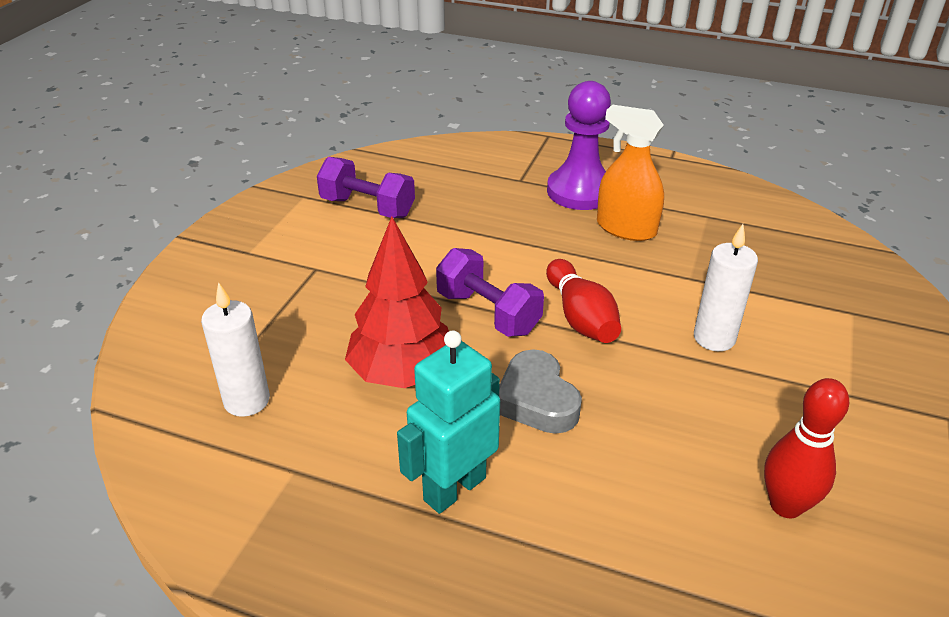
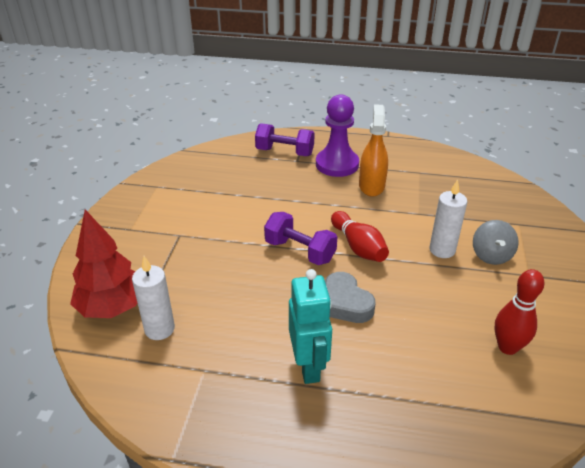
camera: 10 degrees left, 0 degrees up
(367, 207) = (202, 190): purple dumbbell -> purple dumbbell (284, 152)
(402, 373) = (256, 297): red tree -> red tree (112, 307)
(454, 488) = (309, 366): turquoise robot -> turquoise robot turned 135 degrees clockwise
(626, 228) = (371, 186): orange spray bottle -> orange spray bottle turned 75 degrees clockwise
(794, 356) = (491, 255): none -> grey spinning top

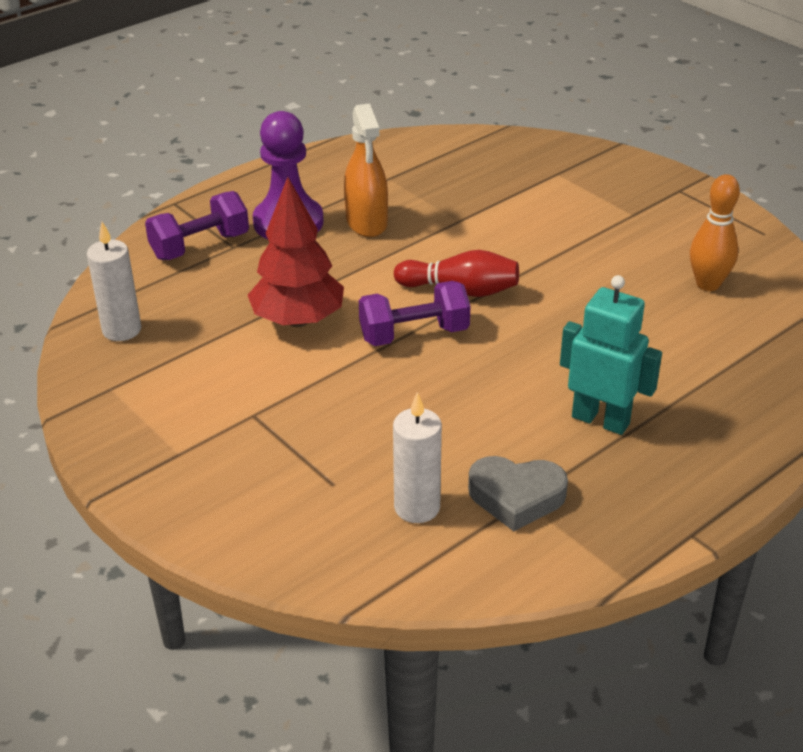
camera: 50 degrees left, 0 degrees up
(112, 307) = (327, 533): red tree -> red tree (298, 320)
(345, 303) = (537, 348): grey heart -> grey heart (516, 497)
(371, 186) = (366, 222): orange spray bottle -> orange spray bottle turned 150 degrees counterclockwise
(442, 250) = (536, 241): white candle -> white candle (122, 330)
(491, 255) = (581, 217): grey spinning top -> none
(507, 347) = (708, 284): red bowling pin -> orange bowling pin

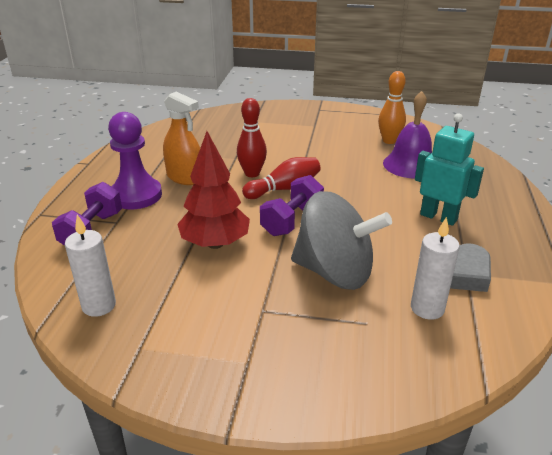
camera: 40 degrees left, 5 degrees down
(376, 417) = (335, 272): none -> grey spinning top
(450, 251) = (252, 173): none -> red bowling pin
(600, 420) = (438, 217): turquoise robot -> turquoise robot turned 45 degrees clockwise
(680, 333) = (410, 165): none -> purple bell

